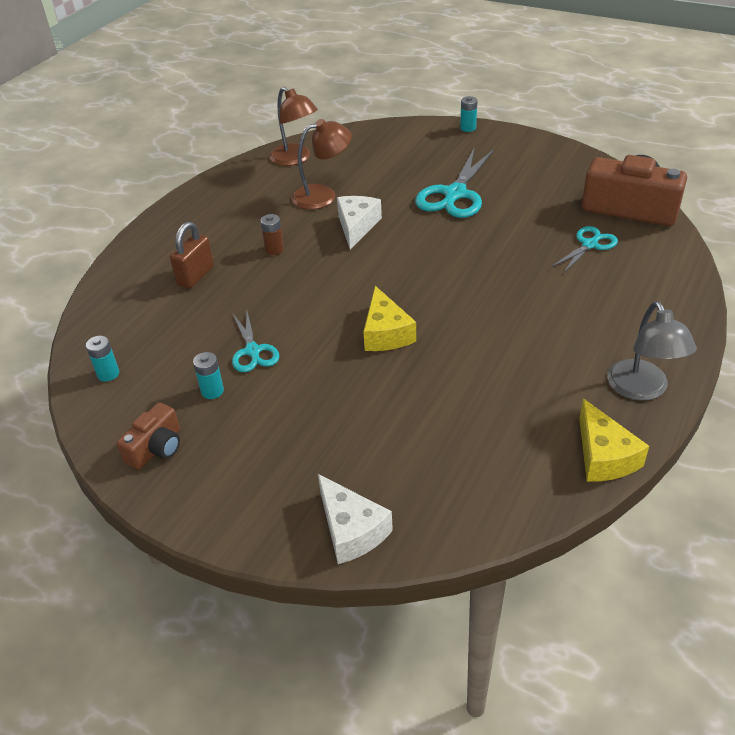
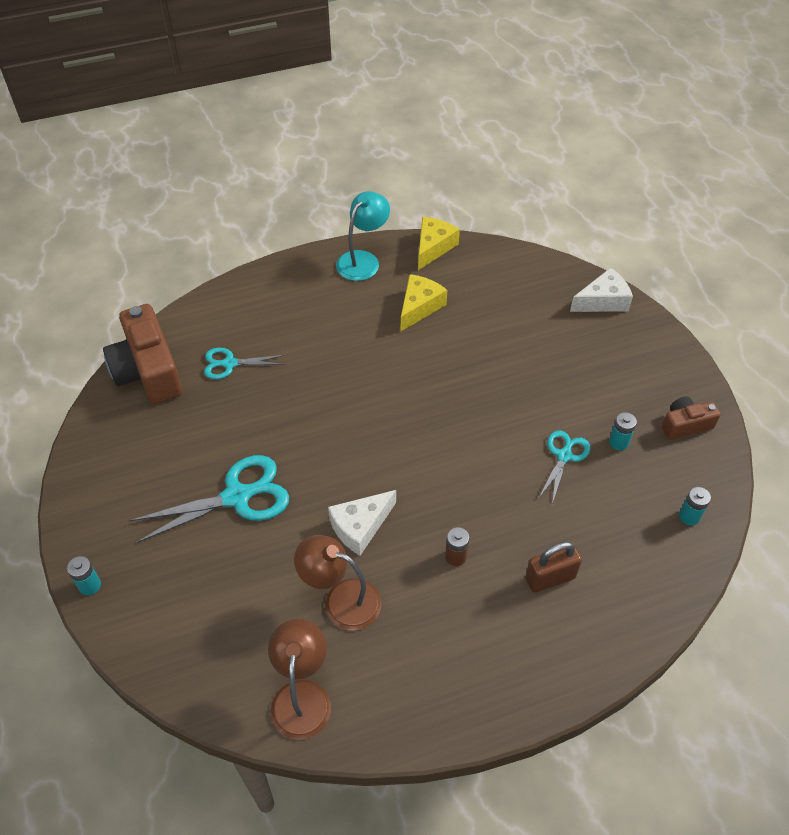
camera: 140 degrees left, 10 degrees up
(351, 530) = (603, 301): white cheese -> white cheese turned 60 degrees clockwise
(386, 333) = (458, 401): yellow cheese -> yellow cheese (419, 307)
(642, 389) = (363, 260): grey lamp -> turquoise lamp

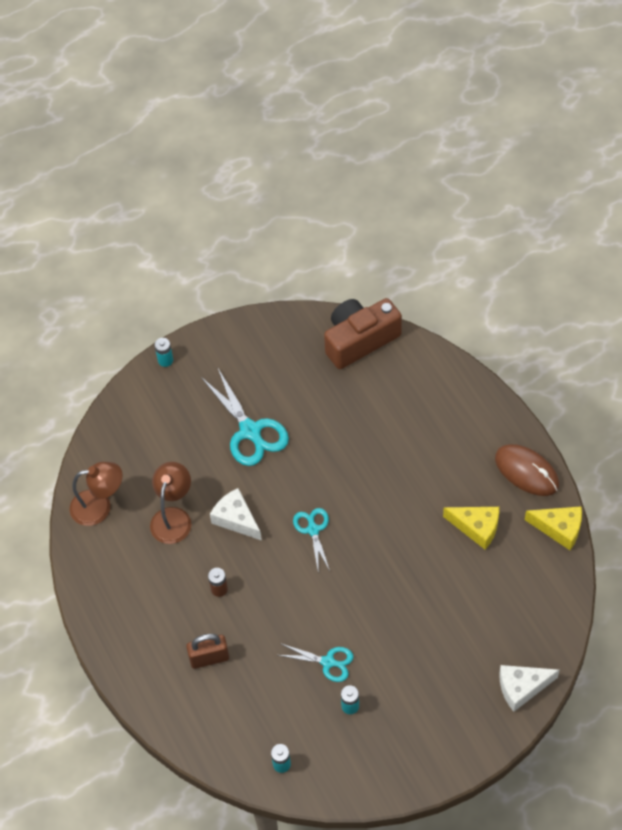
camera: 85 degrees right, 5 degrees up
(229, 364) = (379, 395): turquoise scissors -> turquoise scissors (313, 529)
(363, 260) = (526, 471): turquoise lamp -> brown mouse
(550, 578) = (209, 658): brown padlock -> brown padlock turned 75 degrees counterclockwise
(603, 301) = (522, 688): white cheese -> white cheese turned 105 degrees clockwise
(685, 425) = (380, 763): brown camera -> none

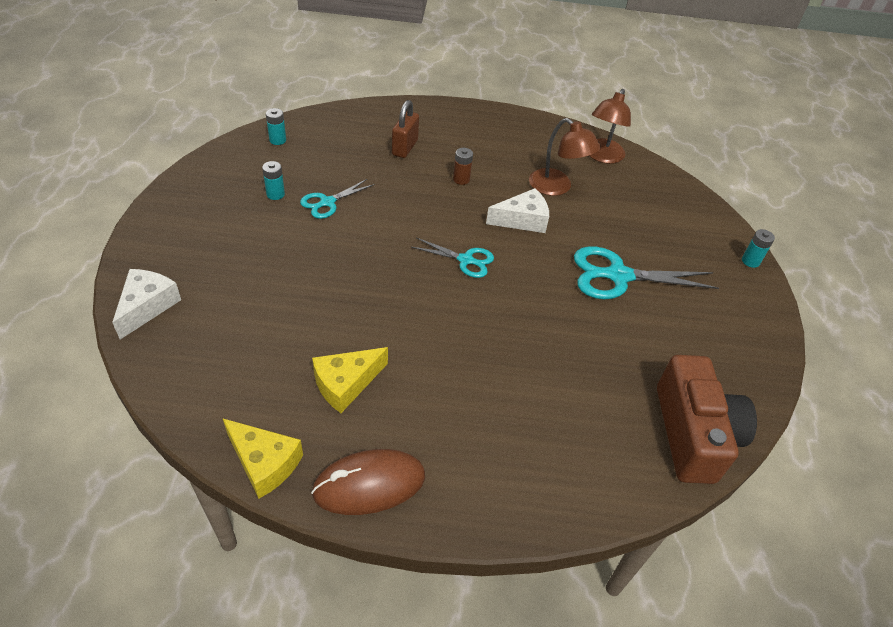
camera: 115 degrees right, 10 degrees down
(559, 529) = (264, 463): yellow cheese -> yellow cheese turned 105 degrees counterclockwise

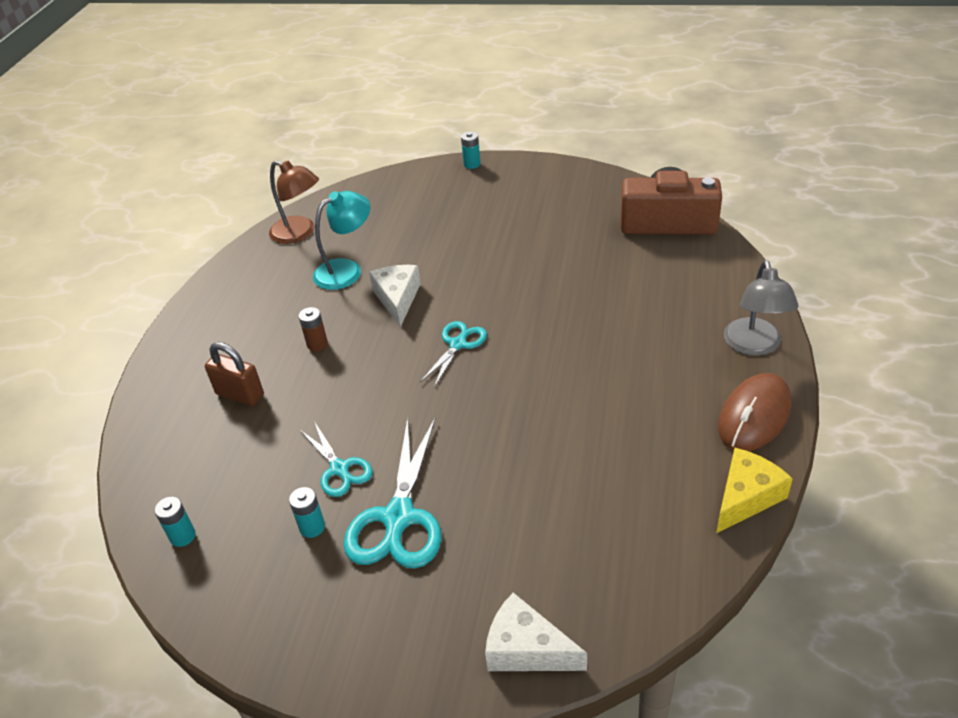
camera: 75 degrees left, 5 degrees down
(346, 384) = (638, 438): yellow cheese -> none
(369, 484) = (754, 416): brown mouse -> brown mouse turned 45 degrees clockwise
(477, 499) = (754, 346): none -> grey lamp
(557, 187) = (346, 270): brown lamp -> turquoise lamp
(617, 276) = (487, 241): turquoise scissors -> turquoise scissors (398, 518)

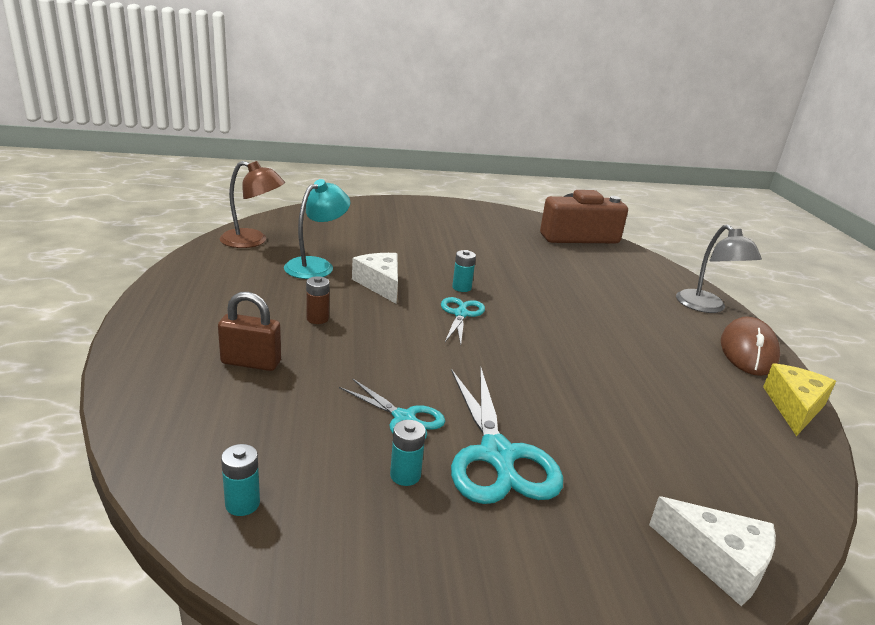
camera: 25 degrees left, 15 degrees down
(472, 164) = (391, 201): turquoise battery -> turquoise battery (461, 287)
(526, 649) = (718, 561): white cheese -> white cheese turned 150 degrees counterclockwise

